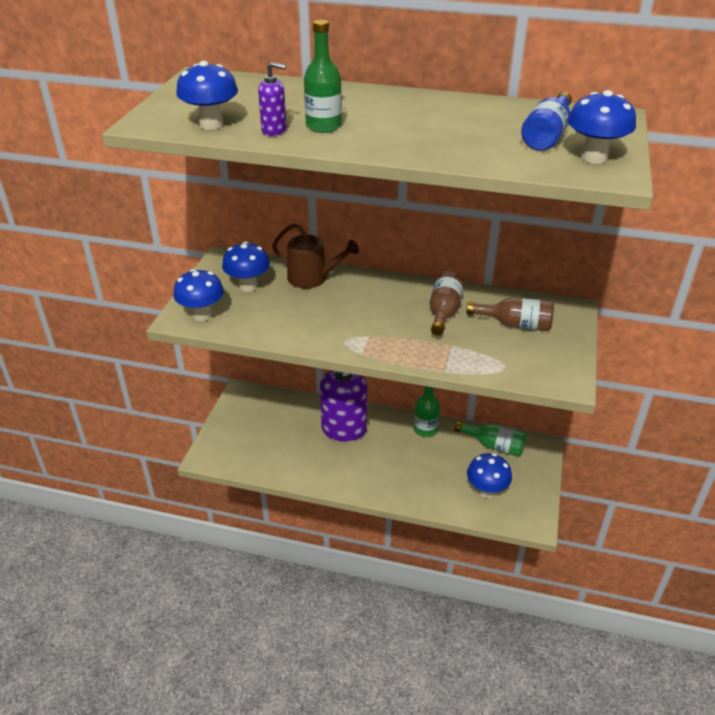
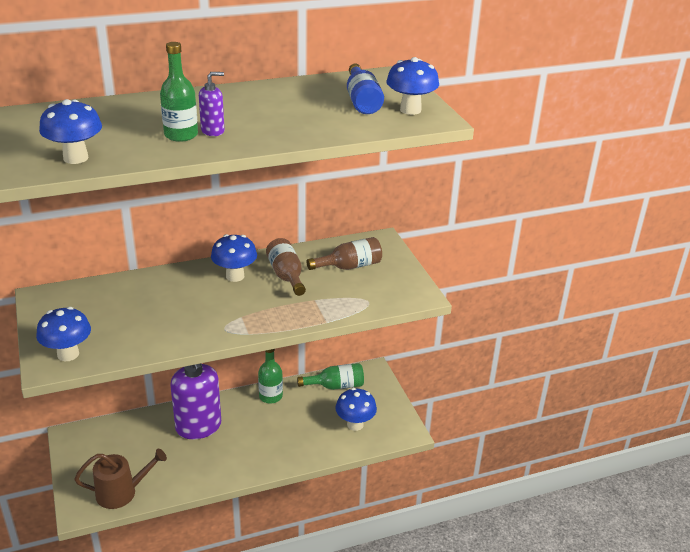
camera: 35 degrees left, 5 degrees down
(248, 286) = (90, 313): blue mushroom -> blue mushroom (235, 276)
(274, 130) = (142, 149): purple soap dispenser -> purple soap dispenser (213, 131)
(312, 278) = (147, 285): brown watering can -> brown watering can (121, 492)

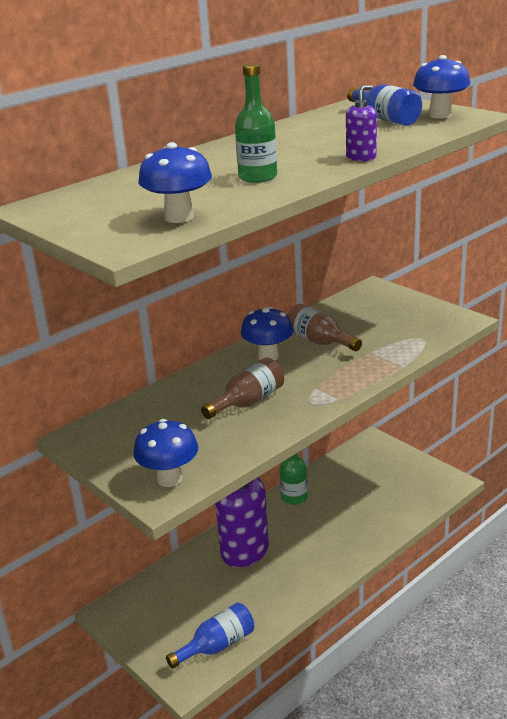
camera: 20 degrees left, 5 degrees down
(121, 492) = (217, 645): brown watering can -> blue bottle
(213, 131) = (284, 167): purple soap dispenser -> purple soap dispenser (361, 157)
(336, 386) = (349, 466): green bottle -> none
(349, 266) = (370, 316): brown bottle -> brown bottle (248, 402)
(355, 424) = (399, 493): blue mushroom -> none

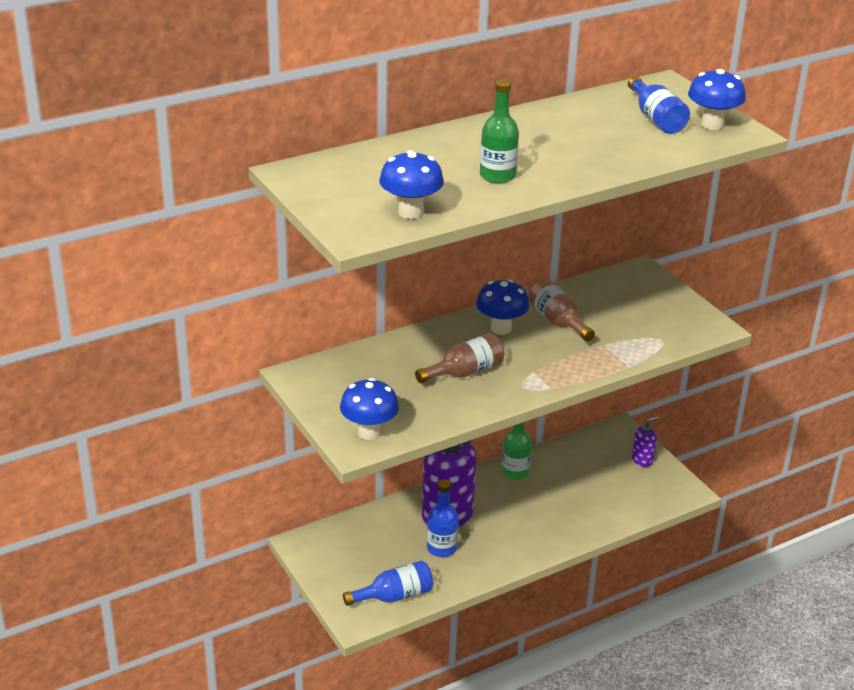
camera: 10 degrees right, 5 degrees up
(249, 585) = (441, 548): none -> blue bottle
(361, 157) = (603, 170): purple soap dispenser -> purple soap dispenser (642, 460)

